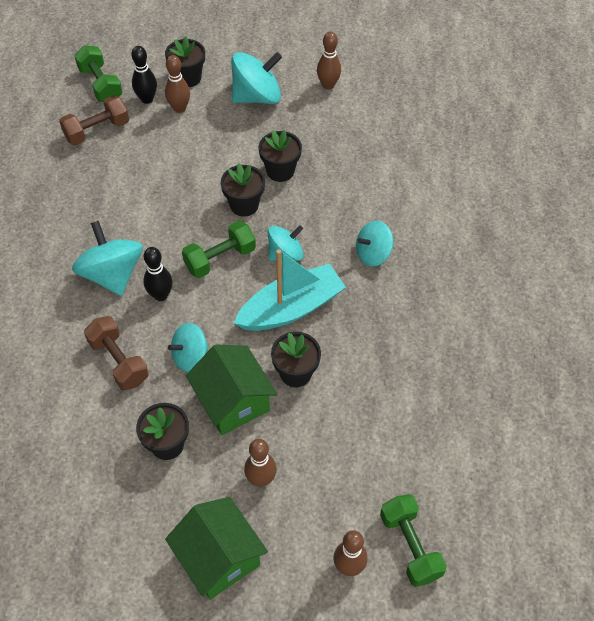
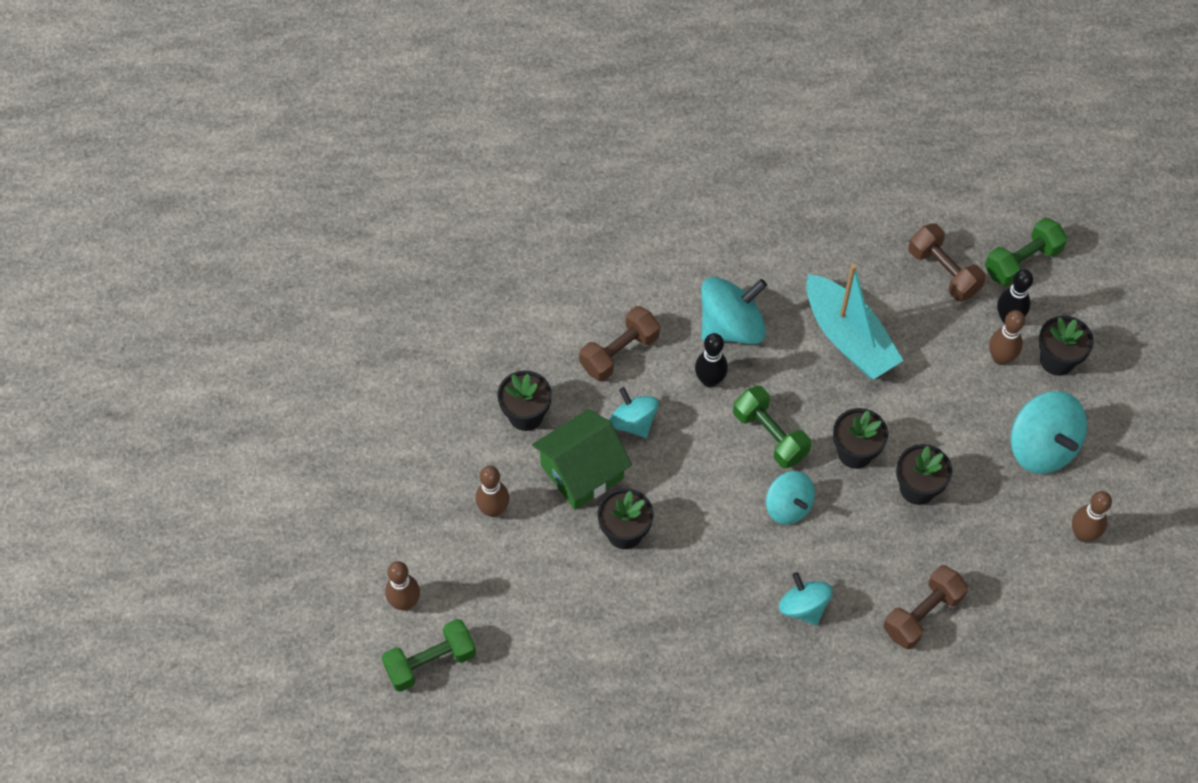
camera: 85 degrees right, 5 degrees up
(219, 558) = (407, 480): green house -> none
(291, 308) = (710, 519): turquoise boat -> turquoise boat (848, 337)
(383, 181) = (922, 614): none -> brown dumbbell

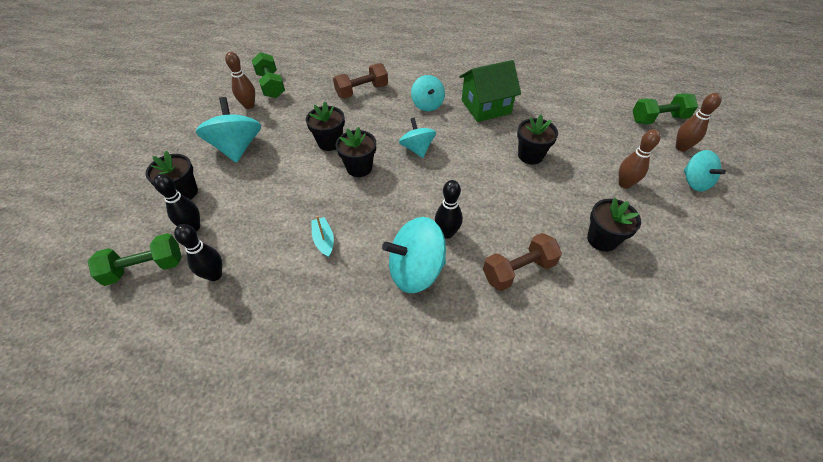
camera: 165 degrees left, 10 degrees down
(582, 472) = (557, 193): green house -> green house (485, 107)
(633, 422) = (514, 217): turquoise spinning top -> turquoise spinning top (694, 182)
(770, 435) = (413, 188): green dumbbell -> green dumbbell (271, 85)
(848, 337) = (324, 240): turquoise boat -> turquoise boat, size x0.44
(943, 272) = (214, 275): brown dumbbell -> black bowling pin
(1000, 358) = (221, 202): brown bowling pin -> none

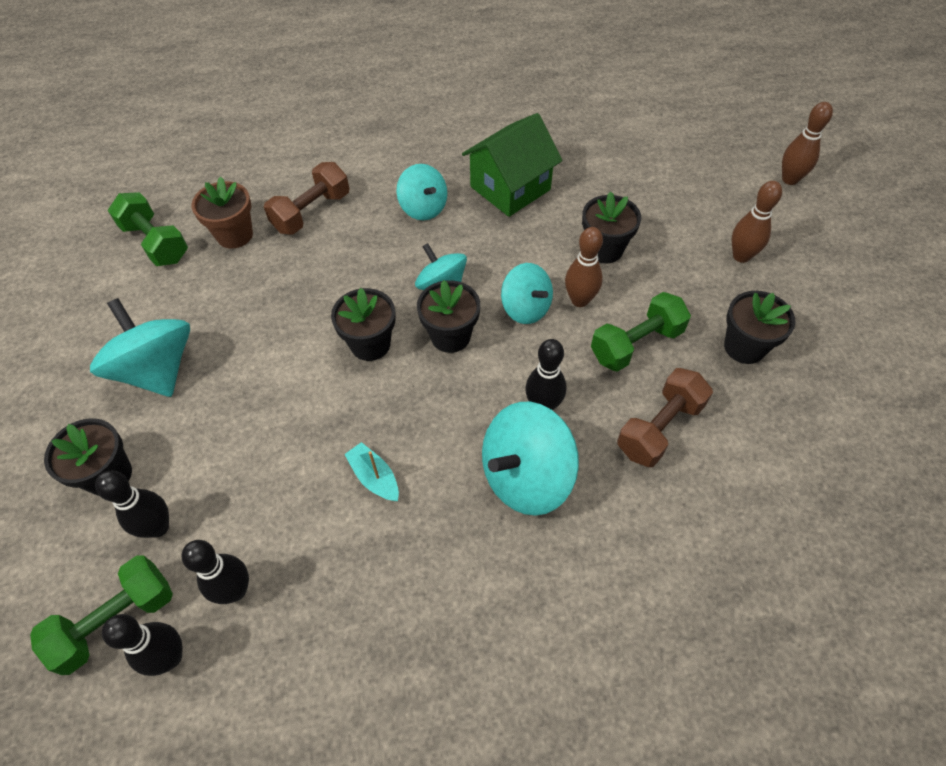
camera: 20 degrees left, 5 degrees up
(161, 298) = (170, 657): none -> black bowling pin
(249, 106) = (137, 290): brown bowling pin -> brown bowling pin (579, 300)
(314, 92) = (235, 235): none -> brown flower pot
(330, 142) = (304, 315): black flower pot -> black flower pot (450, 336)
(658, 119) = (746, 143): green dumbbell -> green dumbbell (636, 344)
(694, 182) = (823, 226): turquoise spinning top -> turquoise spinning top (526, 308)

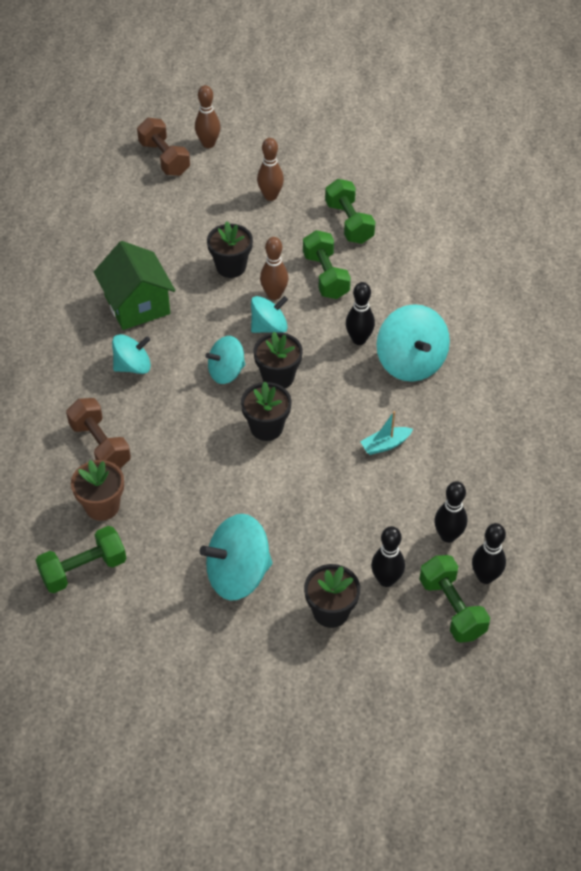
camera: 75 degrees left, 5 degrees down
(659, 428) = (396, 285): brown dumbbell -> brown dumbbell (164, 158)
(744, 347) = (349, 223): black flower pot -> green dumbbell

